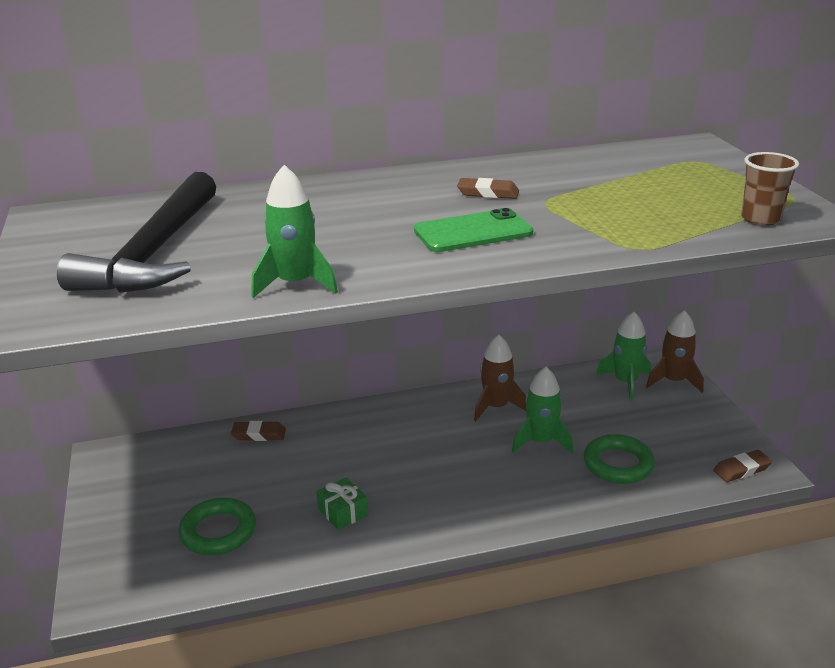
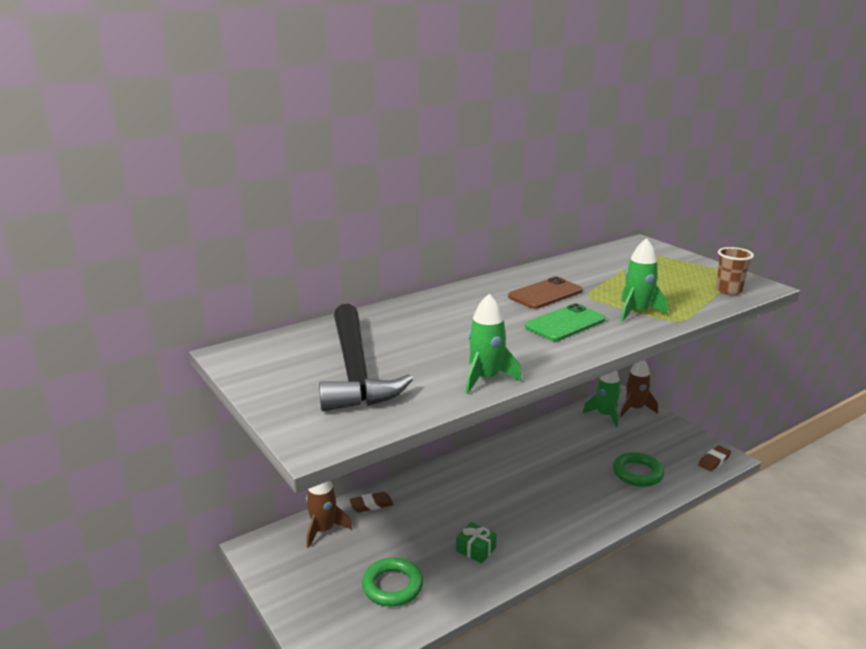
camera: 20 degrees left, 5 degrees down
(488, 193) = (545, 294): brown eraser -> brown phone
(496, 407) = (531, 449): brown rocket -> brown rocket (324, 530)
(541, 442) = (578, 468): green rocket -> green rocket (637, 312)

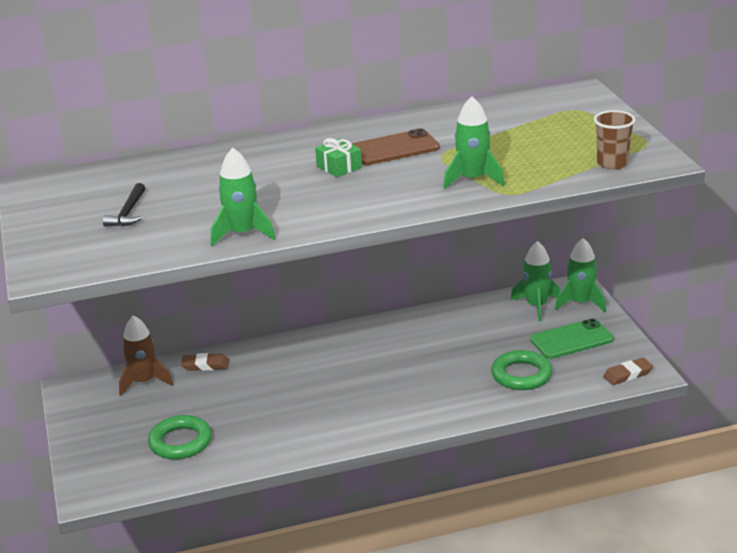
camera: 20 degrees right, 5 degrees up
(355, 371) = (128, 212): black hammer -> black hammer, size x0.41
(476, 549) = (284, 423): green gift -> green gift (339, 167)
(565, 323) = (380, 185): green phone -> green phone (571, 340)
(635, 409) = (580, 303): brown rocket -> green rocket

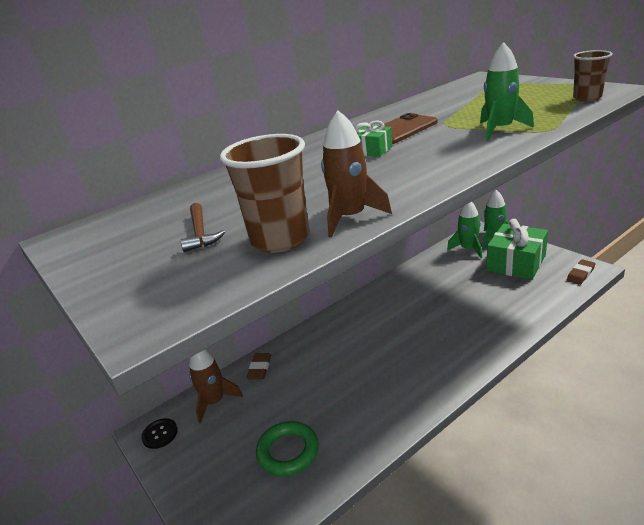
camera: 20 degrees left, 0 degrees up
(81, 394) = (160, 434): none -> black button
(128, 212) = (200, 233): black hammer -> brown hammer
(176, 237) = (280, 239): none -> brown cup
(205, 365) = (260, 368): brown eraser -> brown eraser turned 60 degrees counterclockwise
(242, 234) = (350, 217): green rocket -> brown rocket
(521, 375) = (511, 297): green ring -> none
(571, 340) = (516, 263): green phone -> green gift

